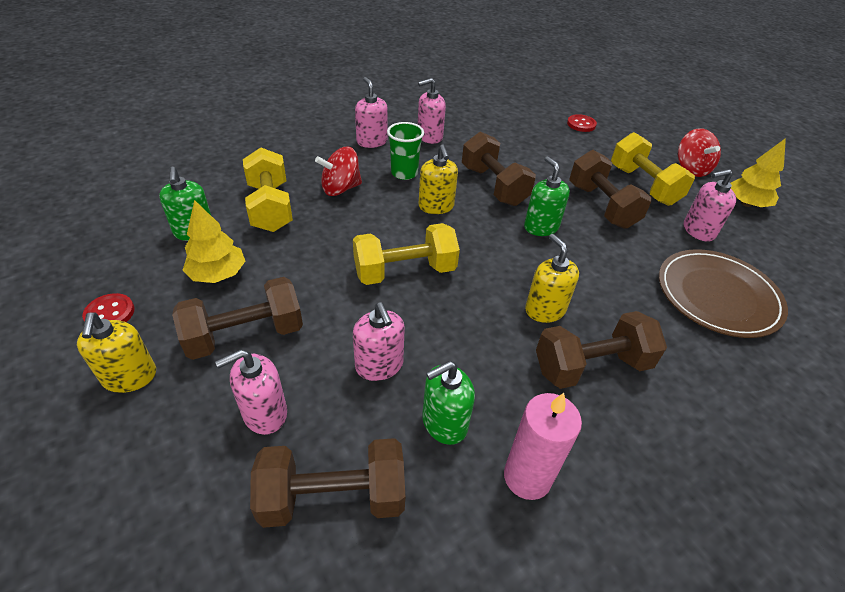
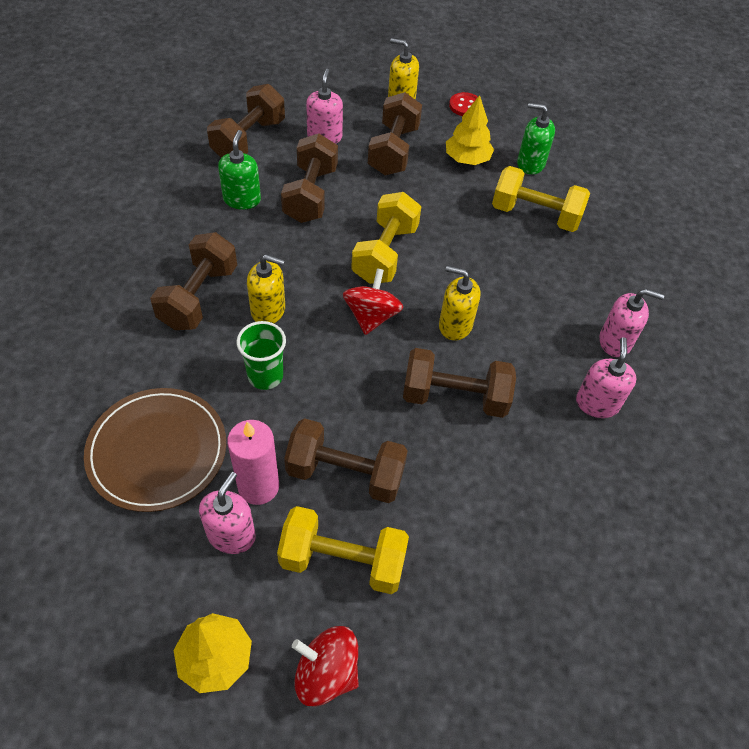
camera: 125 degrees right, 10 degrees up
(340, 188) = (534, 272): red spinning top -> red spinning top (371, 316)
(379, 365) = (310, 195): pink soap dispenser -> brown dumbbell
(404, 173) = (530, 334): green cup -> green cup (265, 376)
(527, 477) = (175, 212): pink candle -> pink candle (258, 486)
(541, 227) = (359, 387): green soap dispenser -> none
(581, 124) = (530, 626): red button -> none

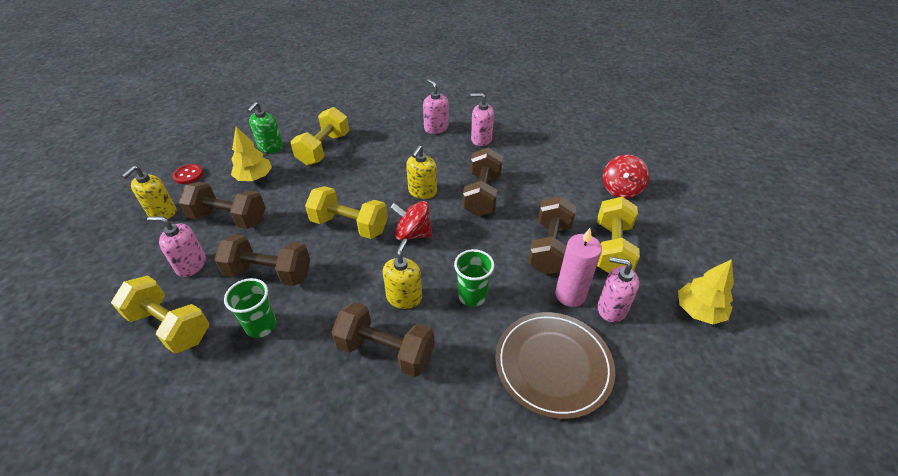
camera: 85 degrees left, 10 degrees down
(242, 199) = (261, 326): green soap dispenser -> green cup
(249, 139) = (170, 326): brown dumbbell -> yellow dumbbell
(326, 673) = (684, 255): red spinning top -> red spinning top (621, 189)
(615, 341) = (436, 128): pink soap dispenser -> pink soap dispenser turned 45 degrees counterclockwise

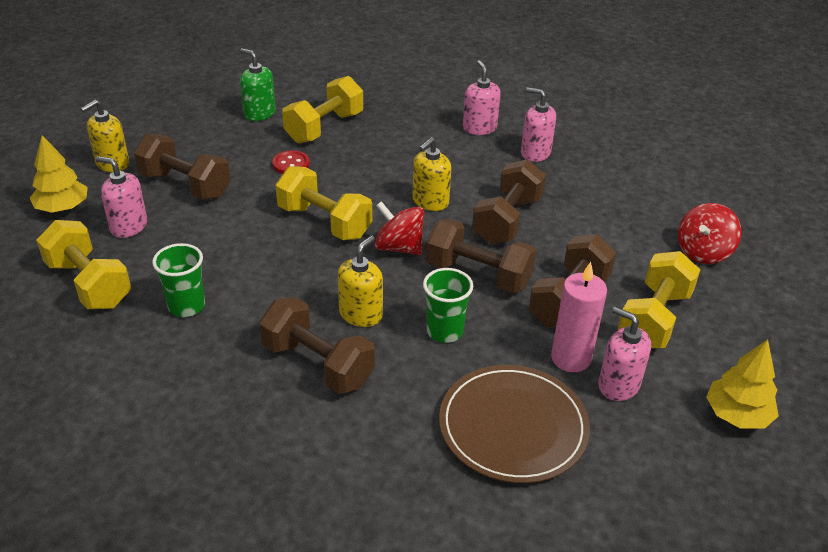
camera: 15 degrees right, 5 degrees down
(188, 175) = (153, 128): red button -> red button (291, 164)
(254, 177) = (229, 145): yellow tree -> yellow tree (62, 208)
(269, 273) = (212, 254): brown dumbbell -> brown dumbbell (478, 275)
(270, 147) = (259, 113): green soap dispenser -> green soap dispenser turned 90 degrees clockwise

